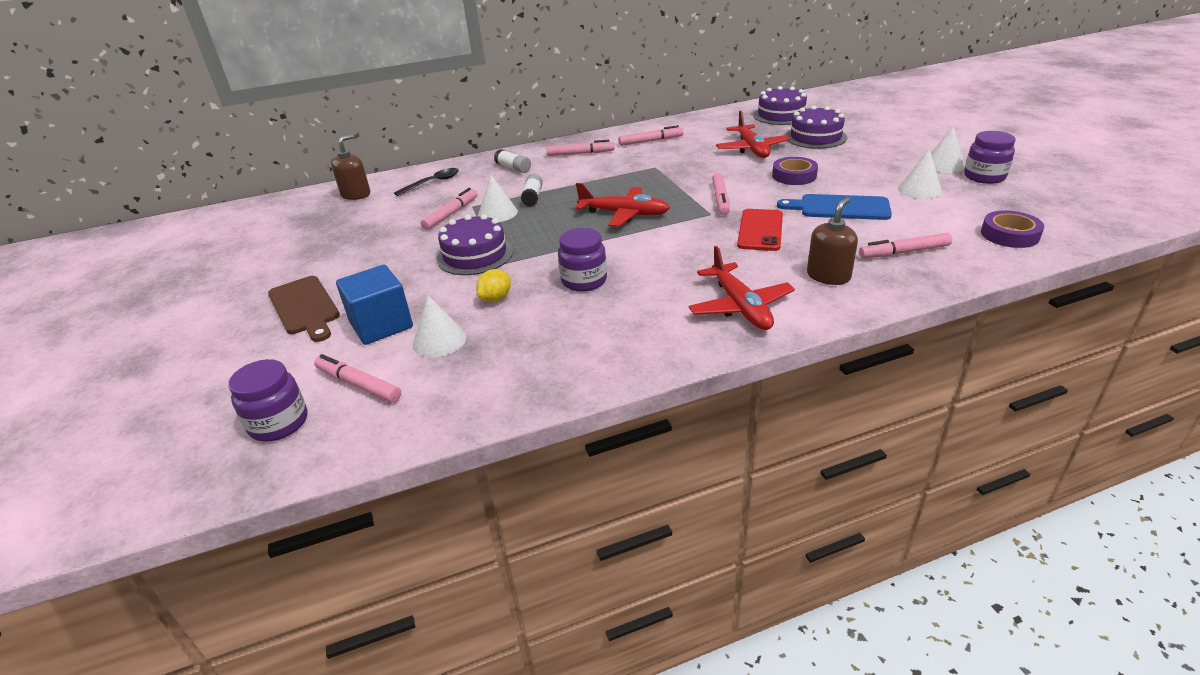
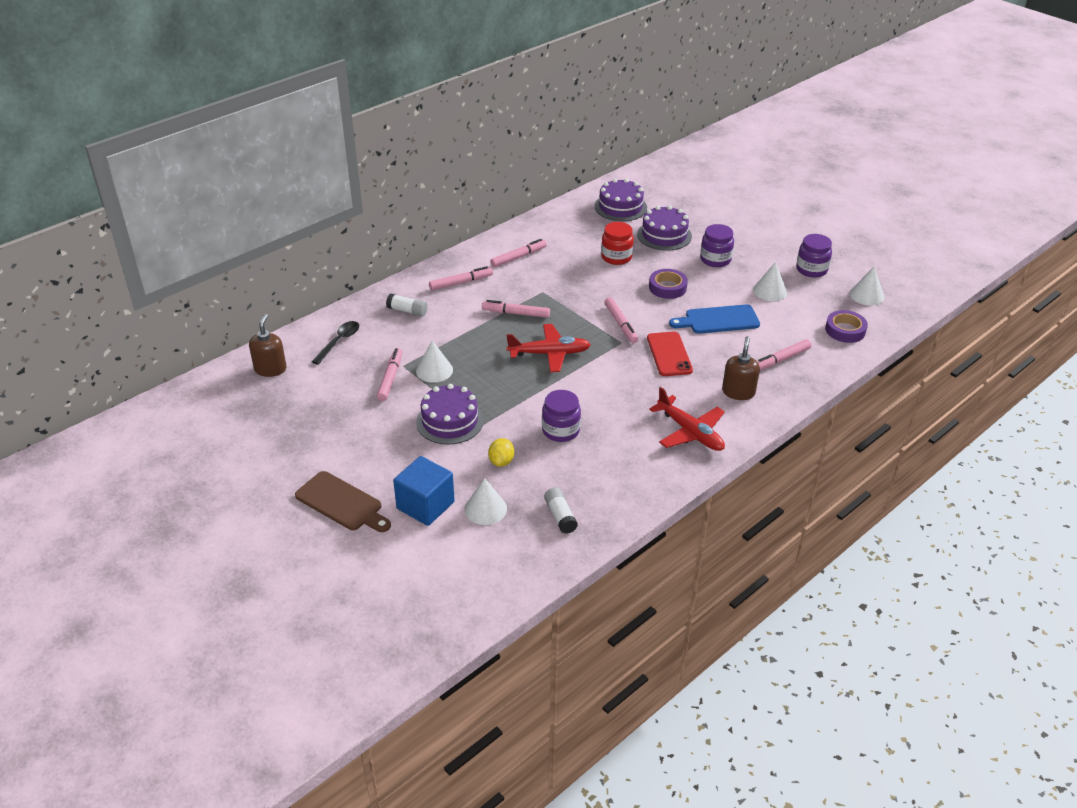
camera: 25 degrees left, 5 degrees up
(279, 423) = (419, 603): purple jar -> purple jar (715, 259)
(359, 385) = (453, 559): pink marker -> pink marker (516, 313)
(532, 197) = (453, 346): white glue stick -> white glue stick (560, 516)
(752, 149) = (616, 257): red plane -> red jar
(943, 165) = (778, 259): white cone -> white cone (866, 295)

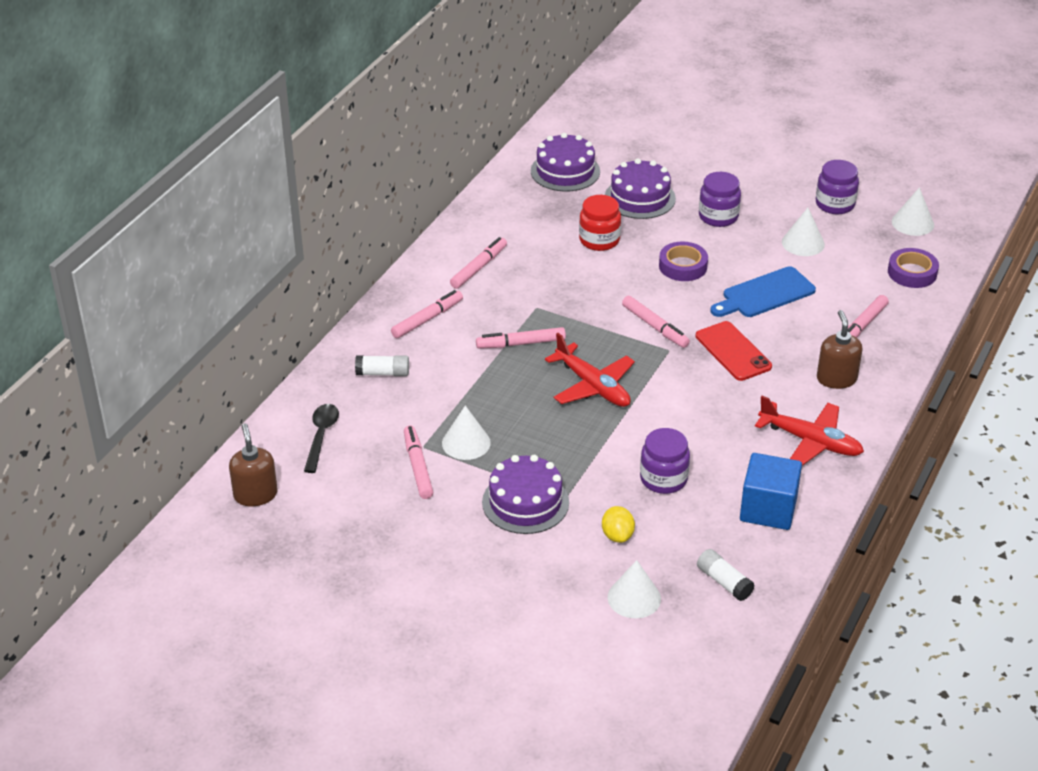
camera: 20 degrees left, 0 degrees up
(342, 503) = (459, 639): brown cutting board -> none
(425, 505) = (561, 613): blue cube -> blue cube (768, 509)
(549, 354) = (592, 386): red plane -> red plane turned 75 degrees clockwise

